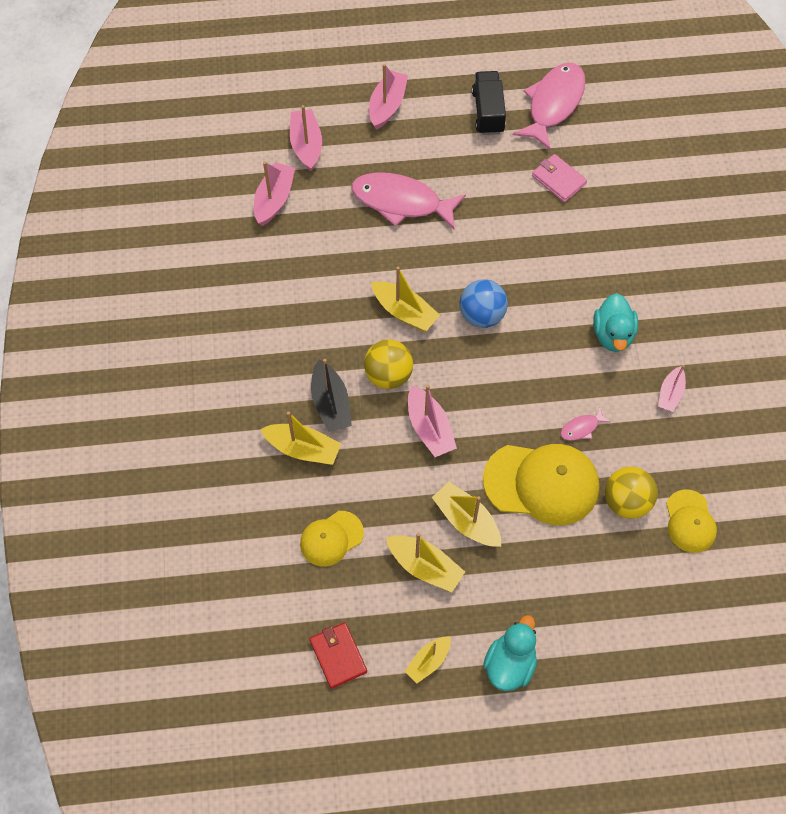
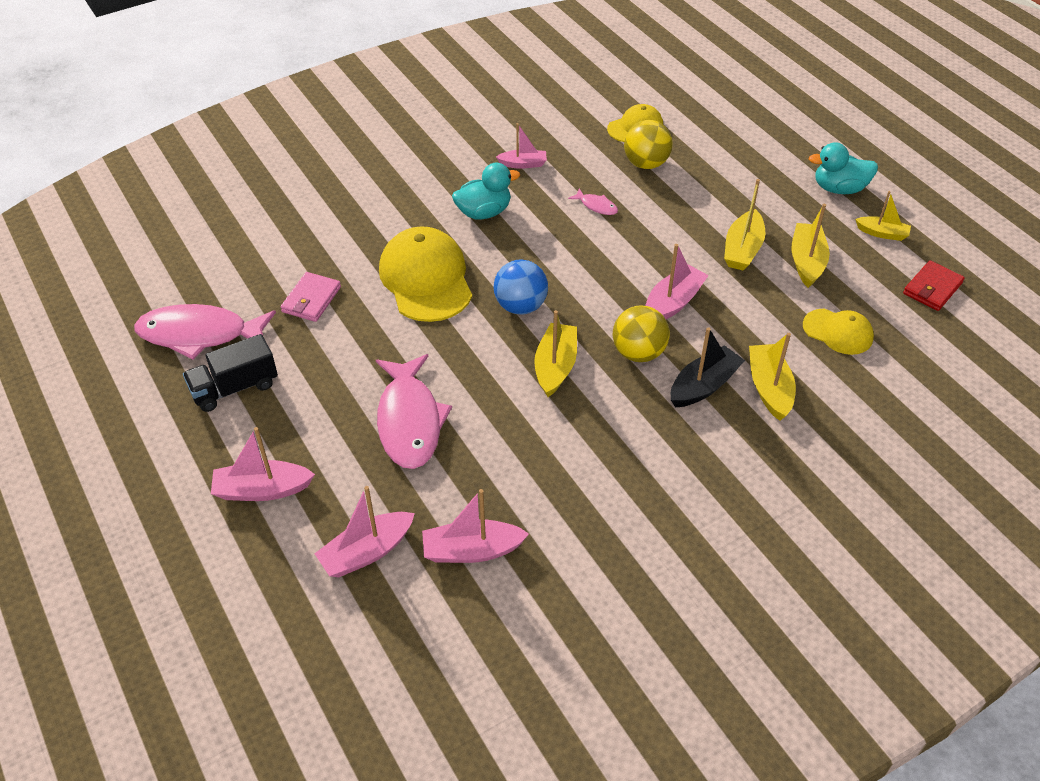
camera: 115 degrees left, 15 degrees down
(541, 483) = (669, 215): yellow cap -> yellow cap (426, 279)

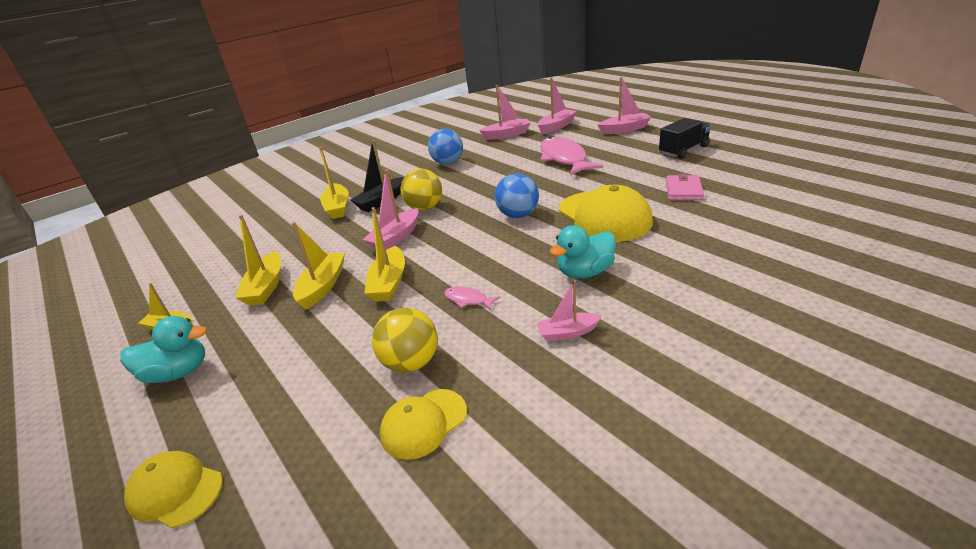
camera: 175 degrees right, 15 degrees down
(200, 334) = (740, 163): pink fish -> none
(555, 366) = (482, 192): yellow boat -> yellow boat (389, 283)
(599, 471) = (448, 163): none -> blue ball
(838, 332) = (271, 243): yellow cap -> yellow cap (175, 491)
(932, 288) = (166, 286): red wallet -> none

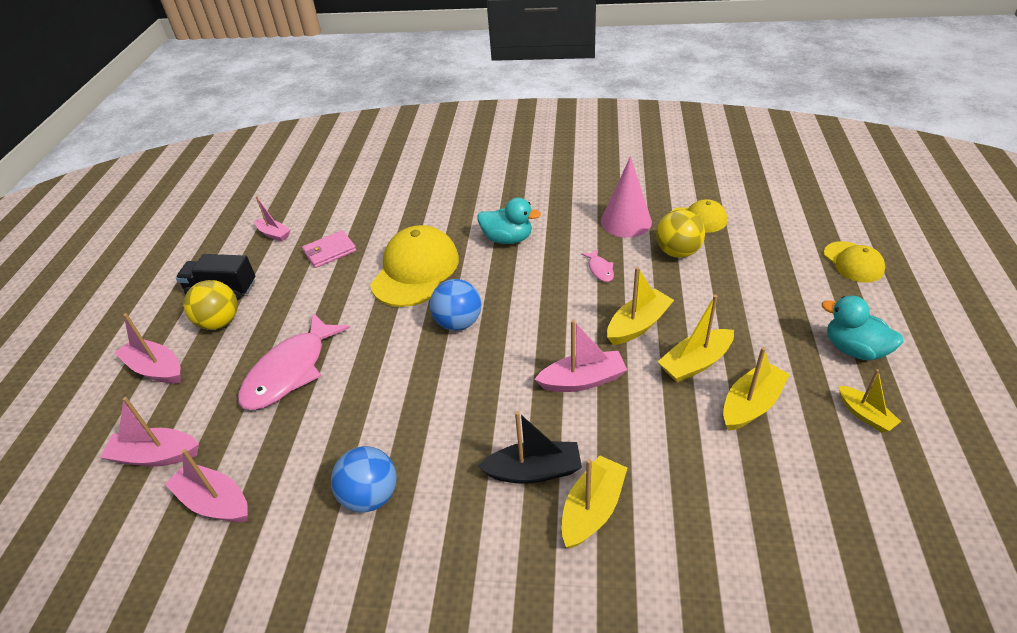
camera: 135 degrees left, 10 degrees up
(425, 208) = (508, 409): yellow ball -> yellow ball (219, 322)
(504, 361) = (626, 221): none -> pink cone
(568, 332) = (575, 214): pink boat -> pink boat (274, 234)

